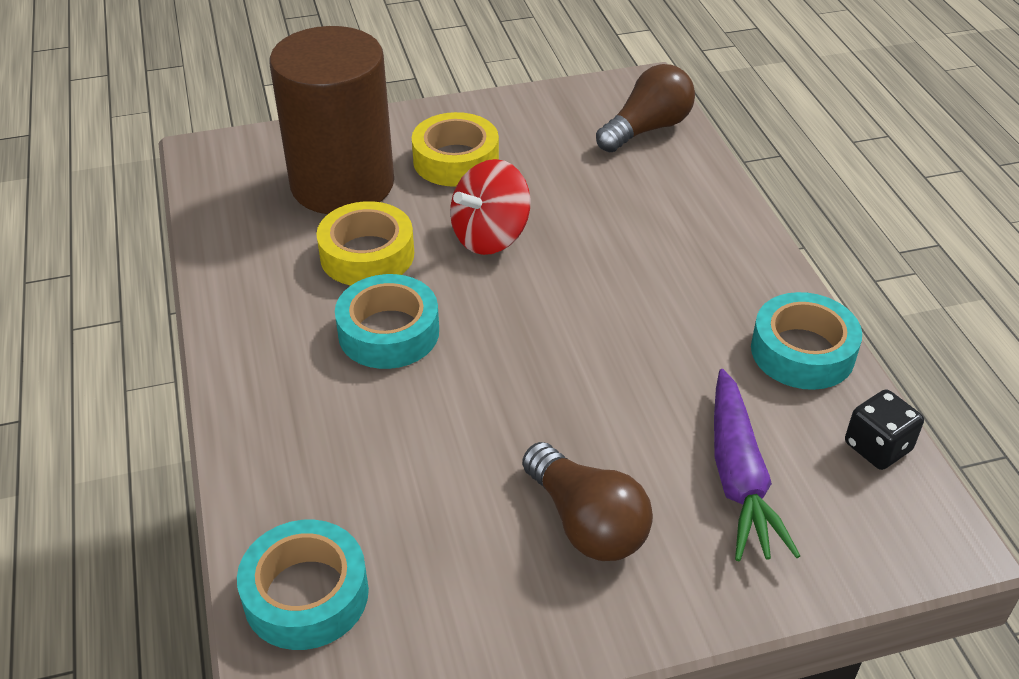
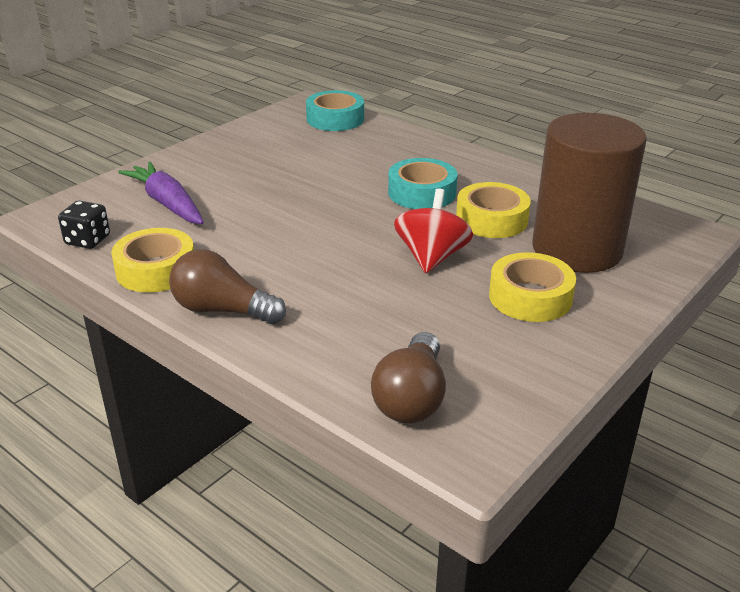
camera: 145 degrees right, 10 degrees down
(587, 523) = (236, 167): brown light bulb -> brown light bulb (222, 310)
(802, 352) = (156, 270): turquoise tape -> yellow tape

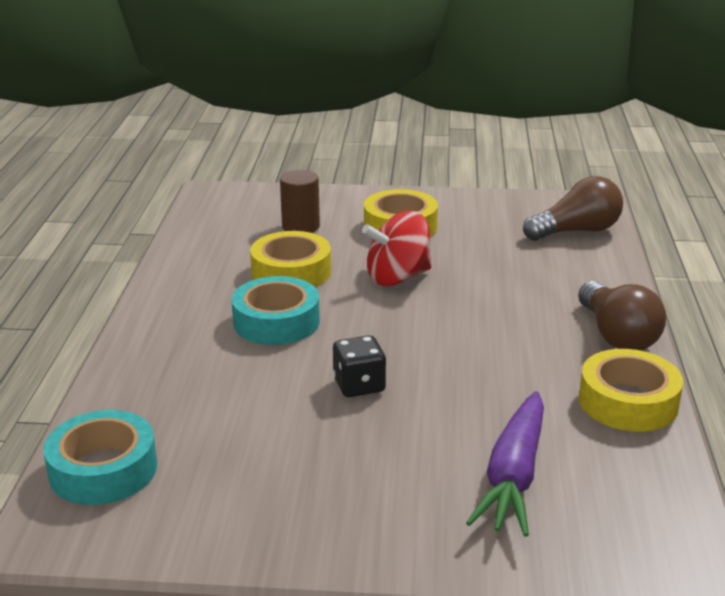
camera: 125 degrees left, 5 degrees down
(87, 240) = (660, 483): black dice -> black dice (359, 385)
(577, 249) = (301, 226): brown cylinder -> brown cylinder, size x0.44

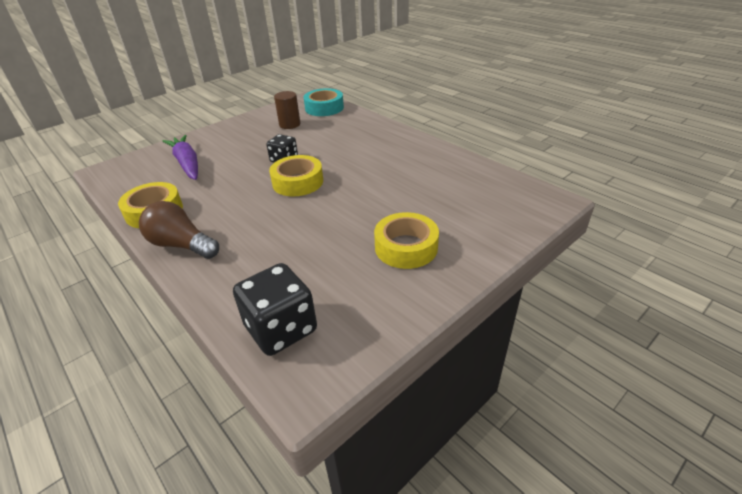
camera: 135 degrees right, 10 degrees up
(276, 321) = (360, 162): turquoise tape -> none
(291, 272) = (401, 183): yellow tape -> yellow tape (298, 182)
(301, 226) = (456, 210): brown cylinder -> brown cylinder (290, 124)
(397, 277) = (346, 211): red spinning top -> none
(576, 231) = (281, 329): brown light bulb -> black dice

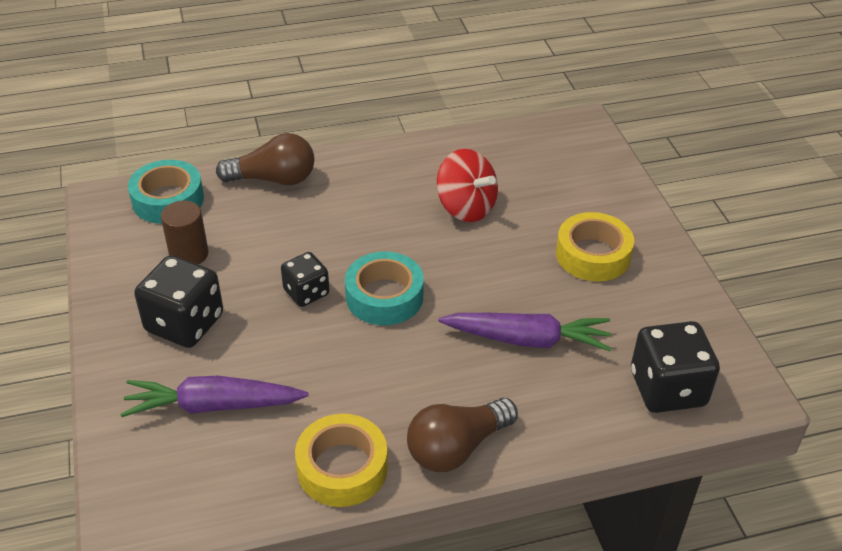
camera: 65 degrees left, 5 degrees up
(240, 139) = (184, 323): none -> black dice
(294, 244) = (527, 339): none -> purple carrot
(298, 182) = (384, 296): yellow tape -> turquoise tape
(366, 124) = (274, 179): none -> brown light bulb
(404, 183) = (466, 207): none -> red spinning top

